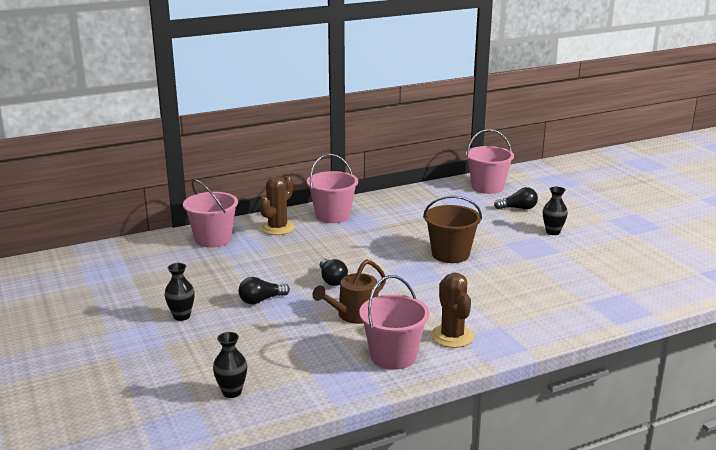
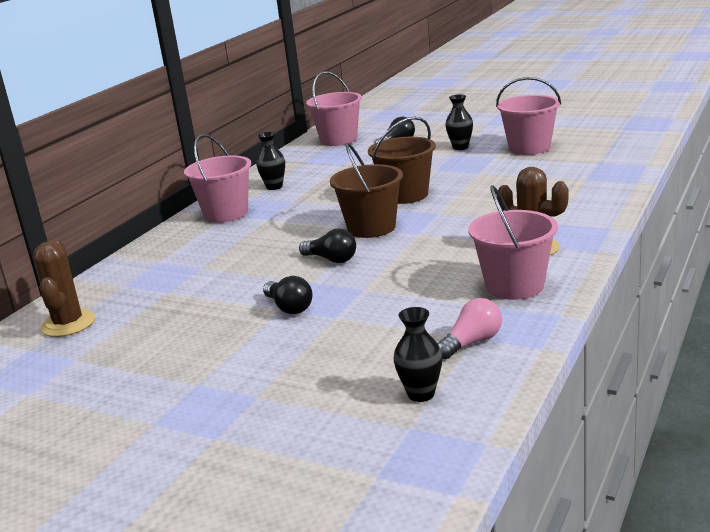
camera: 35 degrees left, 0 degrees up
(181, 316) = (223, 363): black vase -> black vase (274, 187)
(213, 239) = (121, 284): pink bucket -> pink bucket (529, 148)
(261, 300) = (289, 307): black light bulb -> black light bulb turned 60 degrees counterclockwise
(277, 228) = (183, 246): brown cactus -> brown cactus (68, 324)
(306, 378) = (472, 342): none -> pink light bulb
(354, 315) = (411, 274): brown watering can -> none
(389, 269) = (371, 228): none -> brown bucket

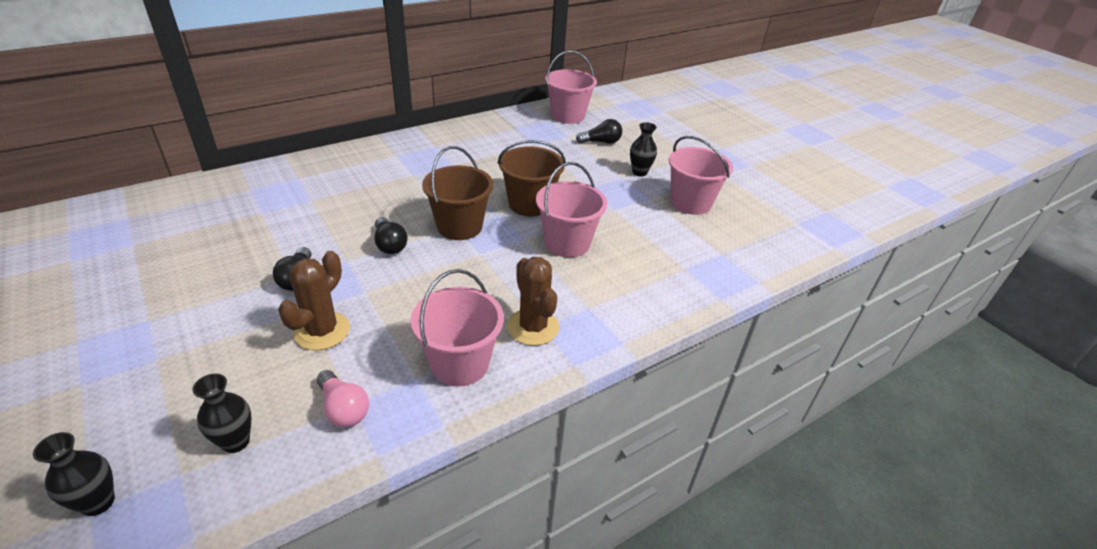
camera: 25 degrees right, 15 degrees up
(68, 324) = (176, 207): brown cactus -> brown cactus (322, 331)
(226, 213) = (397, 153): pink bucket -> pink bucket (567, 243)
(274, 187) = (461, 143): black vase -> black vase (98, 502)
(472, 342) = (343, 409): pink light bulb -> pink light bulb turned 60 degrees clockwise

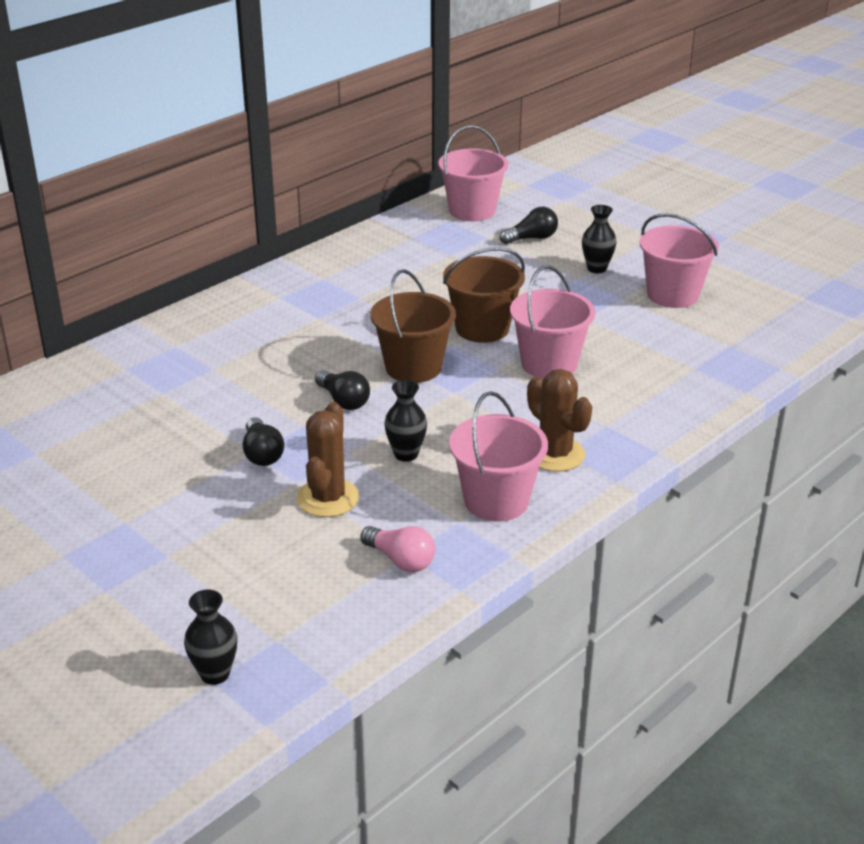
camera: 10 degrees left, 5 degrees down
(235, 442) = (311, 605): black vase -> black vase (406, 454)

